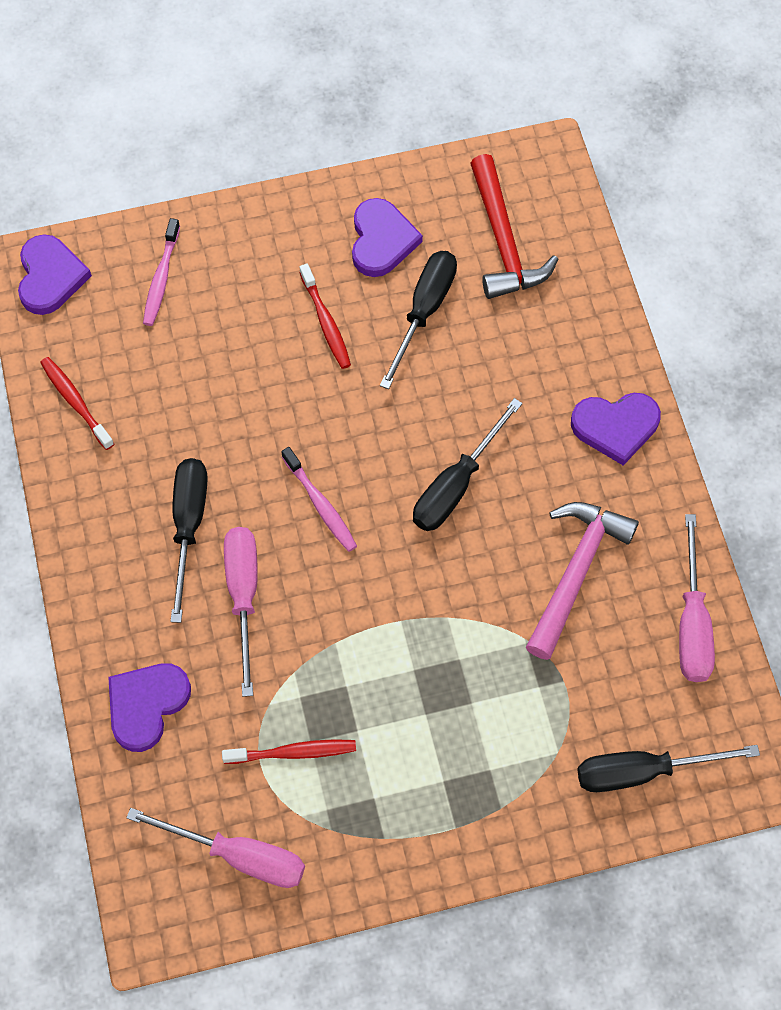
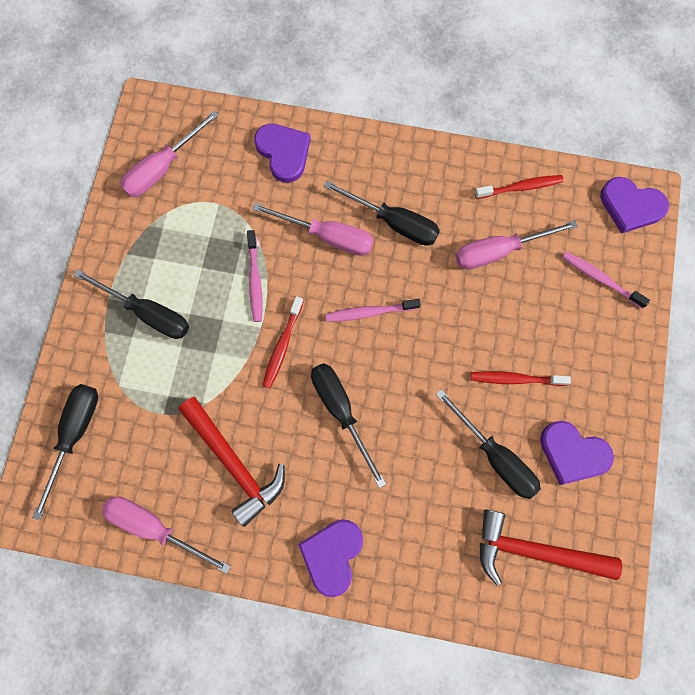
camera: 115 degrees right, 10 degrees up
(174, 395) = (499, 251): none -> pink screwdriver
(293, 752) = (208, 223): red toothbrush -> red toothbrush (282, 345)
(343, 656) = (255, 280): none -> pink toothbrush
(450, 766) = (148, 313): none -> black screwdriver
(576, 571) = (234, 463): pink hammer -> red hammer

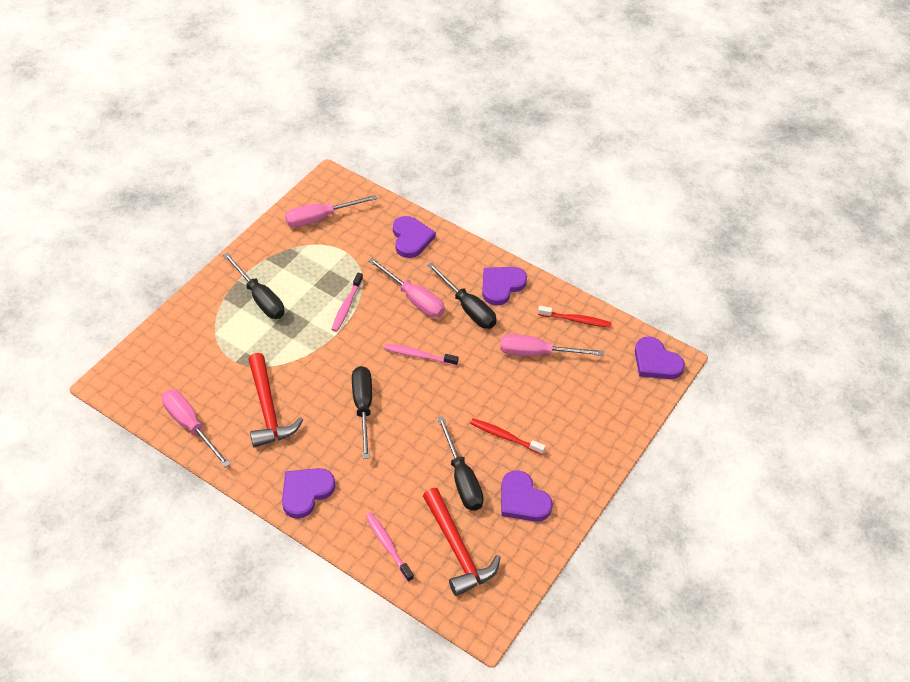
camera: 20 degrees right, 25 degrees down
(75, 435) = (168, 350): black screwdriver -> none
(282, 345) = (343, 352): red toothbrush -> none
(417, 175) = (501, 286): none -> purple heart
(534, 551) = (457, 550): red hammer -> red hammer turned 150 degrees counterclockwise
(600, 279) = (606, 399): pink toothbrush -> pink toothbrush (388, 546)

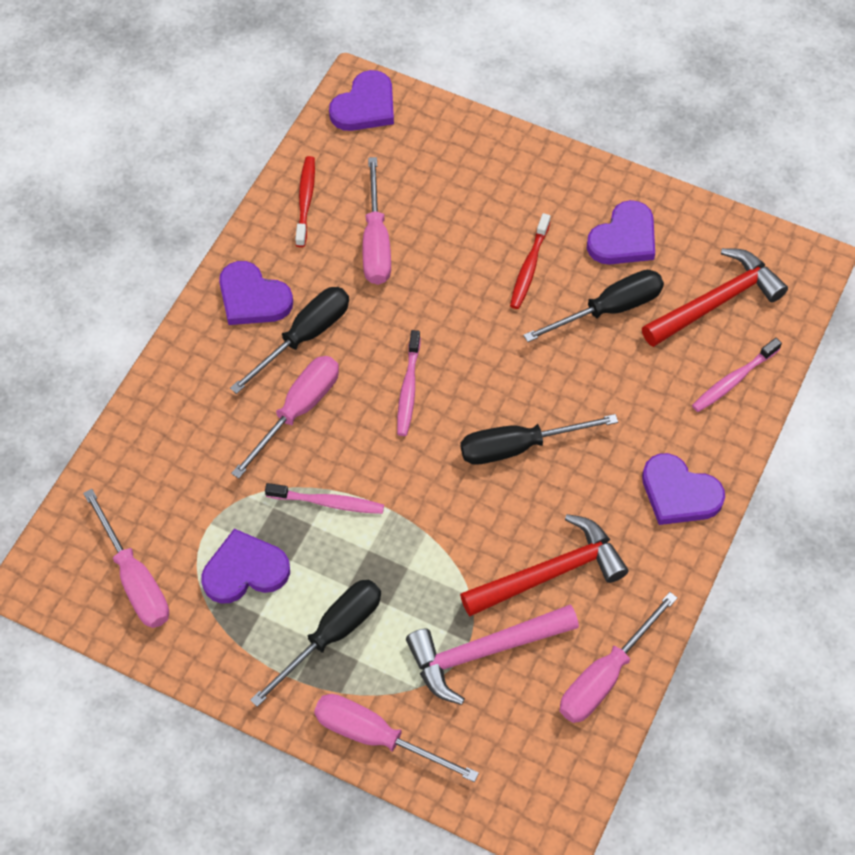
camera: 95 degrees left, 10 degrees up
(191, 310) = (376, 736): none -> pink screwdriver
(226, 367) = (483, 652): none -> pink hammer
(411, 238) = (167, 433): purple heart -> purple heart (245, 570)

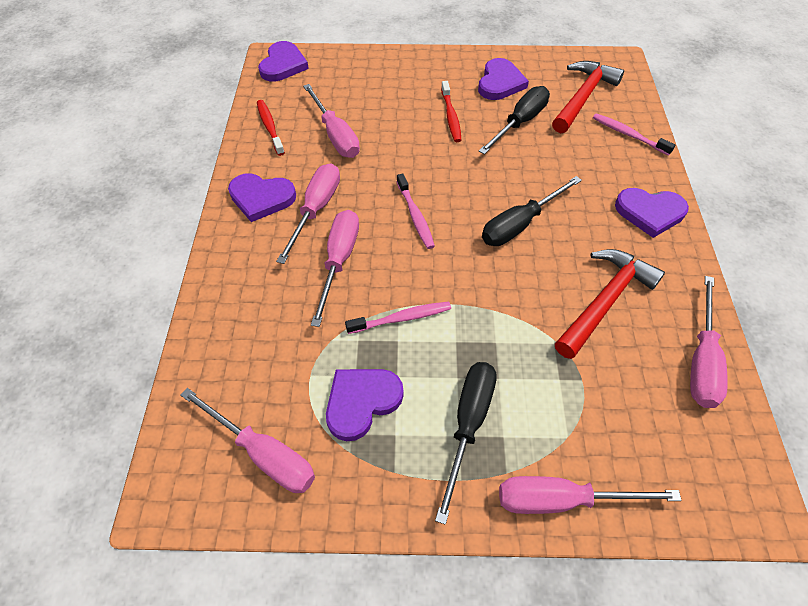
camera: 25 degrees left, 5 degrees down
(304, 337) = (316, 209): black screwdriver -> pink screwdriver
(483, 652) = (599, 383): pink hammer -> none
(733, 380) = (628, 135): pink toothbrush -> pink toothbrush turned 105 degrees clockwise

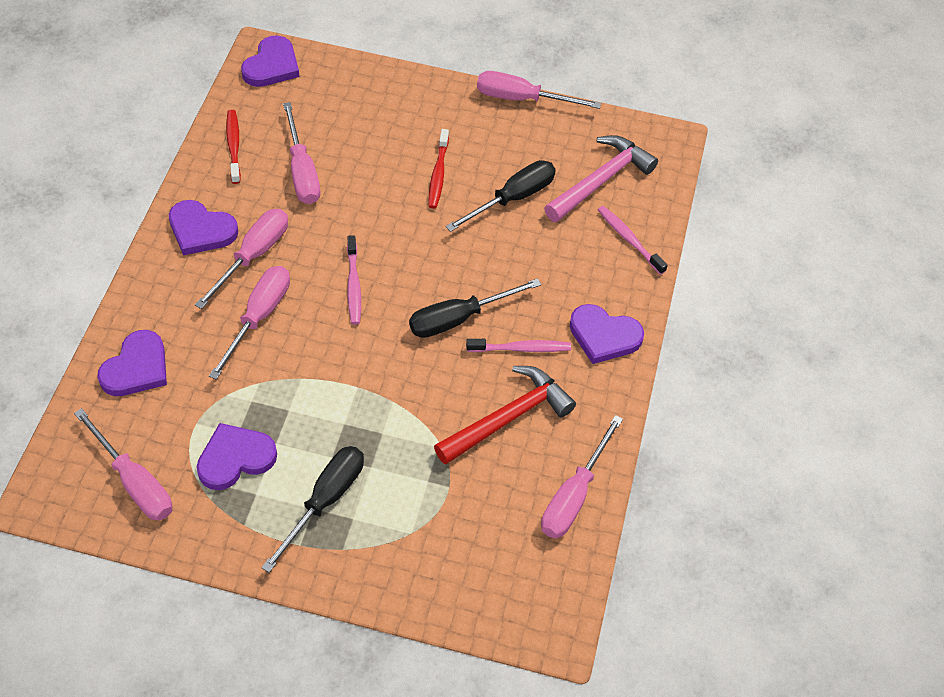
camera: 10 degrees right, 0 degrees up
(401, 318) = (300, 389): pink toothbrush -> pink toothbrush (521, 348)
(500, 83) = (513, 141): purple heart -> purple heart (136, 368)
(562, 499) = (382, 582): pink screwdriver -> pink screwdriver (522, 99)
(583, 97) = (601, 180): red hammer -> pink hammer

